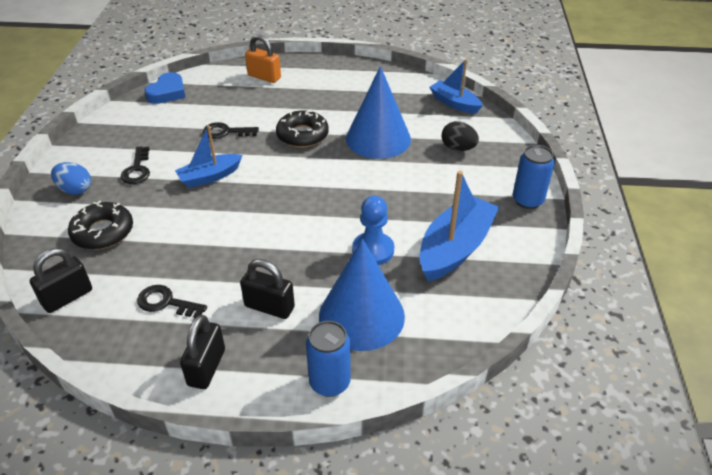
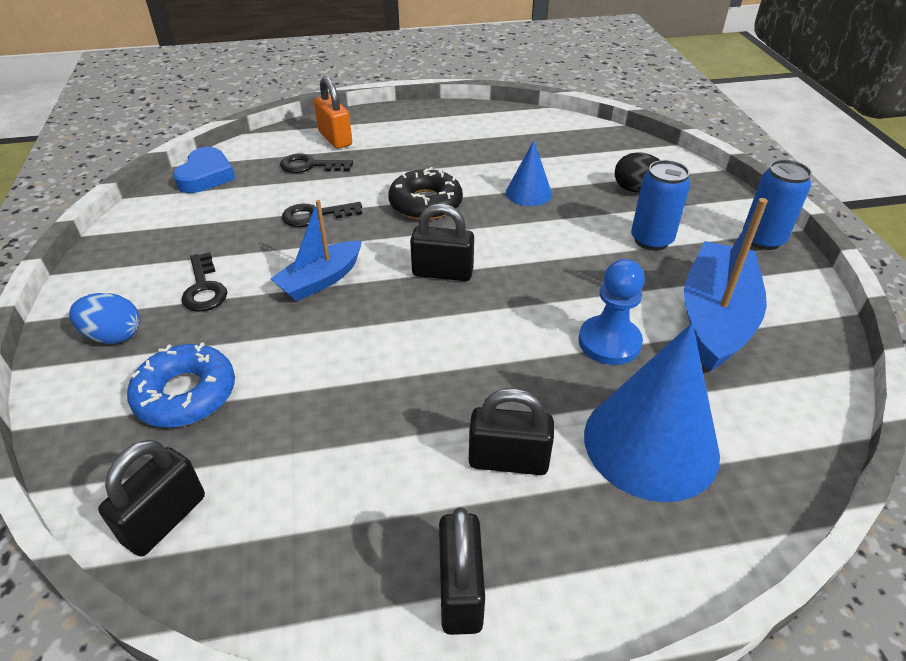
camera: 15 degrees left, 0 degrees up
(103, 232) = (186, 394): black donut -> blue donut
(166, 302) = (340, 490): black key -> black key (310, 166)
(264, 77) = (335, 138): orange padlock -> orange padlock turned 45 degrees clockwise
(289, 185) = (442, 272): none -> black padlock
(329, 382) = (668, 566): blue can -> blue can (651, 240)
(378, 138) = (528, 193): blue cone -> blue cone, size x0.52
(454, 103) = (598, 137): blue boat -> none

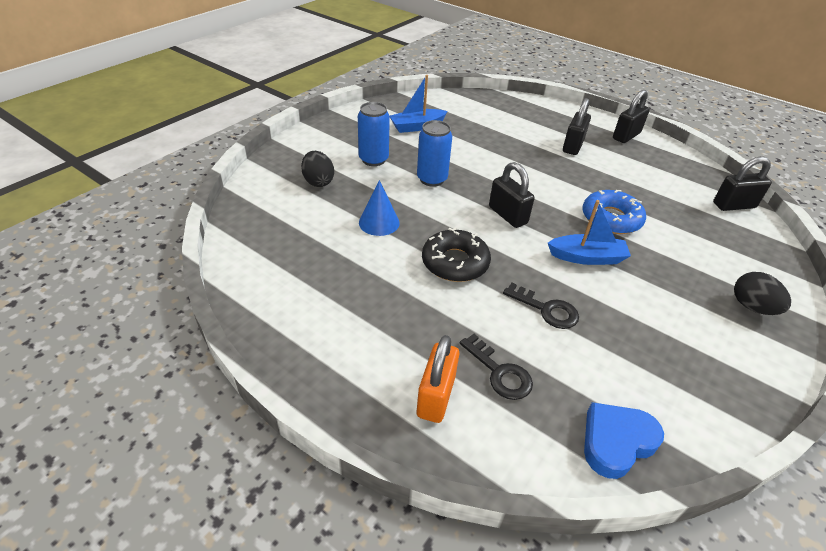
camera: 135 degrees left, 0 degrees up
(114, 336) = (752, 307): blue egg -> black egg
(186, 394) = (709, 245): blue donut -> blue donut (611, 219)
(204, 288) = (673, 302): black key -> none
(508, 460) = (573, 146): black padlock -> black padlock turned 60 degrees clockwise
(609, 342) = (476, 146): blue pawn -> none
(651, 443) = (514, 122): blue cone -> none
(715, 318) = (417, 127): blue boat -> blue boat, size x0.62
(762, 239) = (327, 129): blue can -> blue can (432, 179)

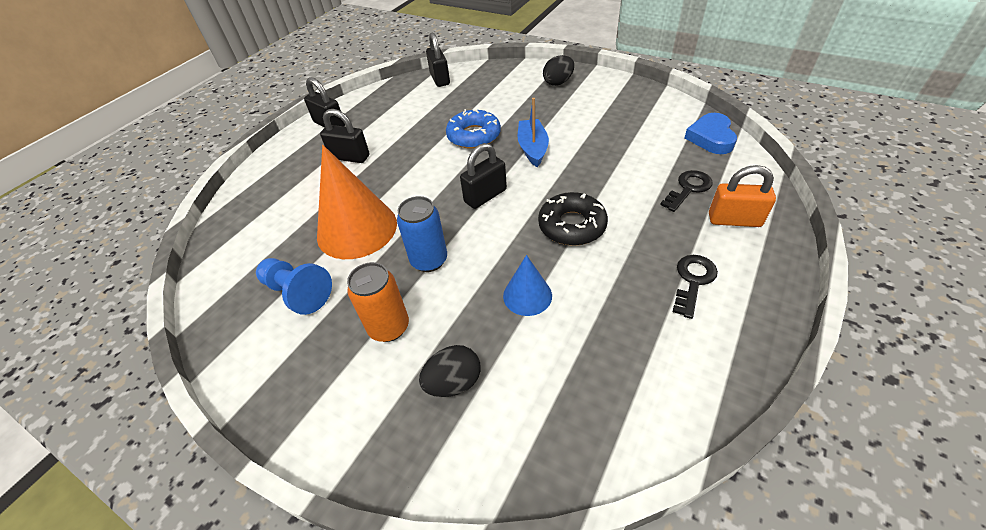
camera: 90 degrees left, 5 degrees up
(373, 159) = (389, 327): blue can -> orange can
(417, 127) = (298, 293): blue boat -> blue pawn
(476, 148) = (357, 229): none -> orange cone
(546, 309) = (607, 168): black key -> black key (693, 281)
(616, 442) = (711, 138): blue heart -> blue heart turned 45 degrees clockwise

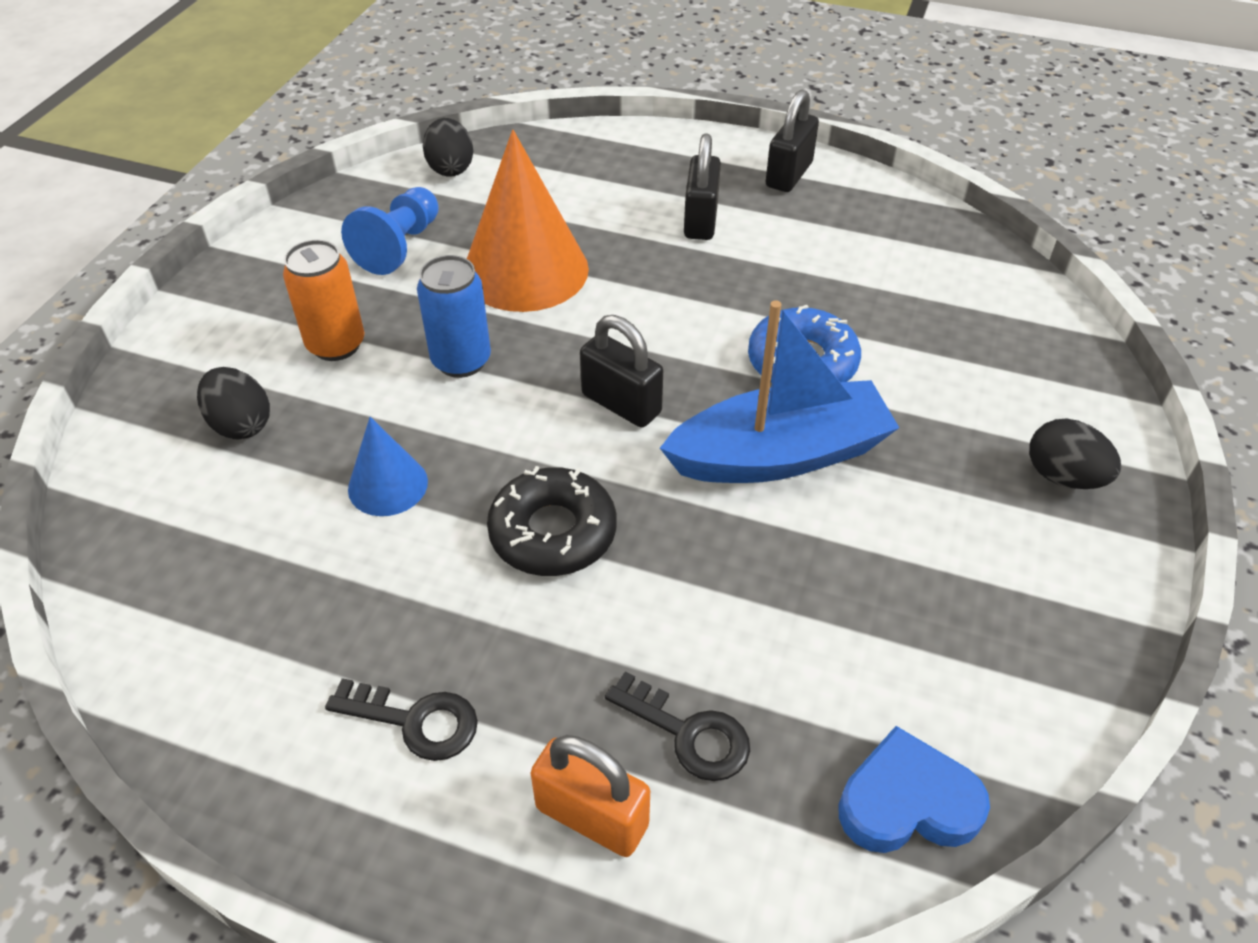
camera: 75 degrees right, 0 degrees up
(223, 264) = (450, 168): none -> black egg
(440, 79) = (997, 279): black padlock -> none
(532, 148) = (779, 455): blue boat -> blue boat, size x1.61
(734, 220) = (592, 816): orange padlock -> orange padlock turned 60 degrees counterclockwise

